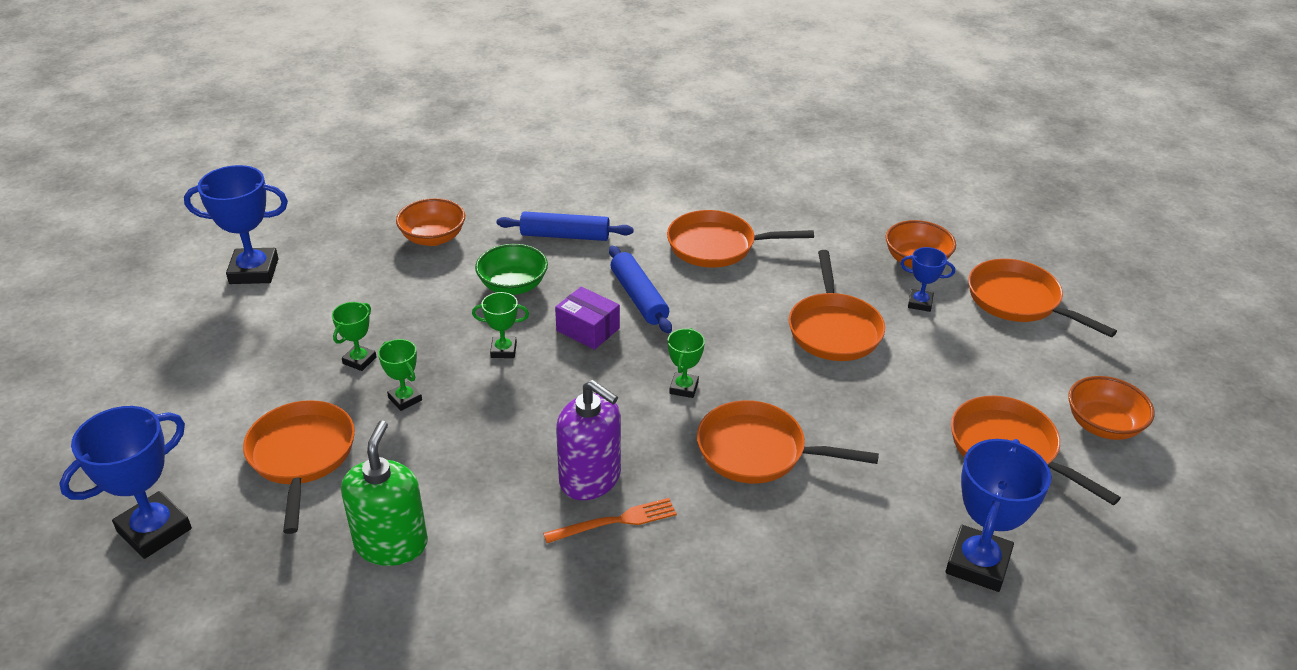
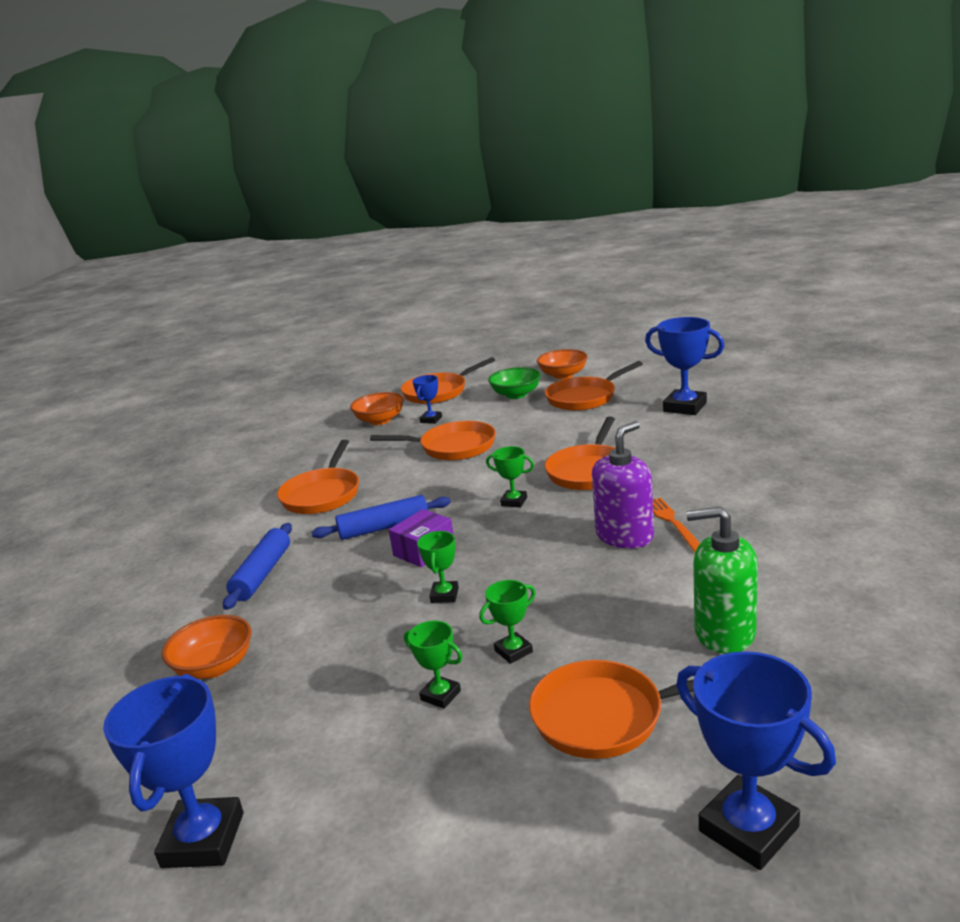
camera: 80 degrees left, 15 degrees down
(513, 286) = (337, 599): green bowl -> green bowl (516, 394)

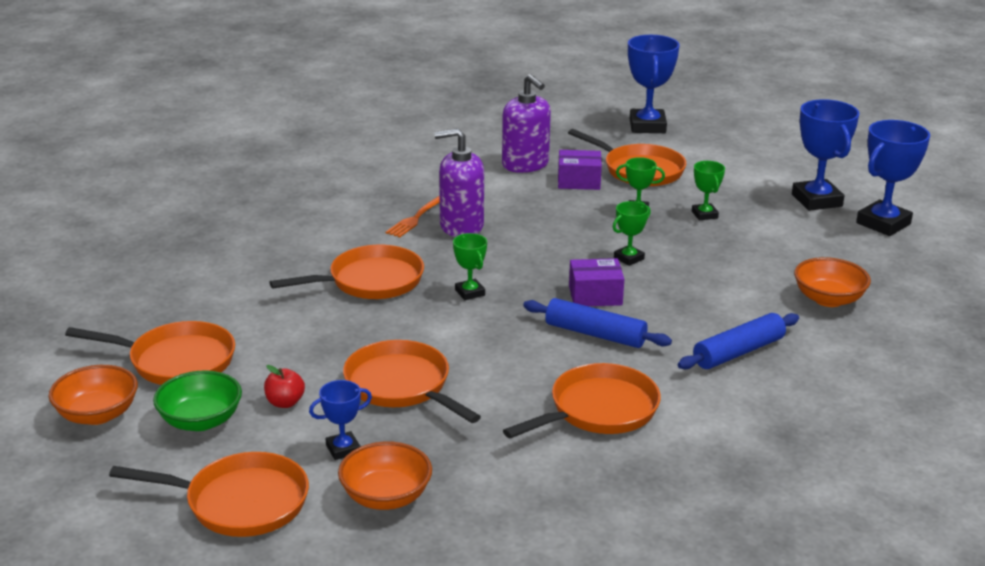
camera: 140 degrees left, 5 degrees up
(495, 415) = (285, 403): none -> red apple
(633, 649) = (579, 181): none -> purple box
(685, 407) = (162, 287): blue trophy -> blue trophy (816, 200)
(724, 633) = (525, 165): green soap dispenser -> purple soap dispenser

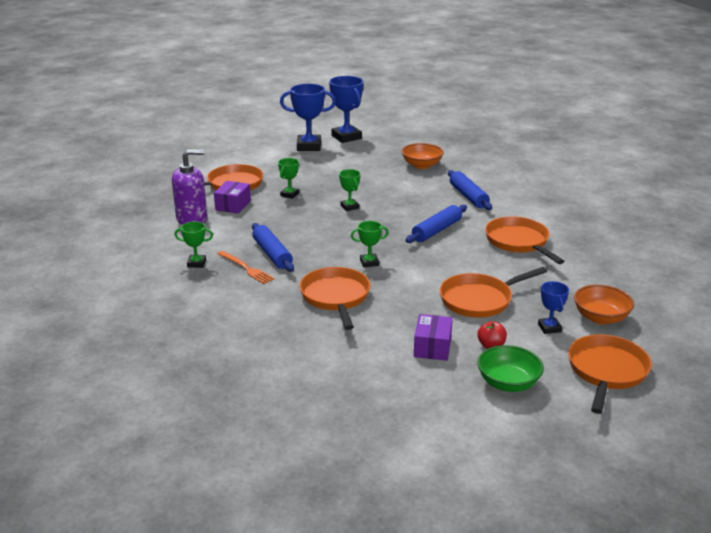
camera: 75 degrees left, 0 degrees up
(97, 414) = (491, 433): orange bowl -> none
(176, 361) = (422, 392): orange pan -> none
(461, 226) = (272, 254): purple soap dispenser -> blue rolling pin
(595, 295) = (391, 223): purple box -> purple box (432, 347)
(647, 126) = (167, 171): blue trophy -> none
(704, 215) = (307, 177): green trophy -> green trophy (196, 263)

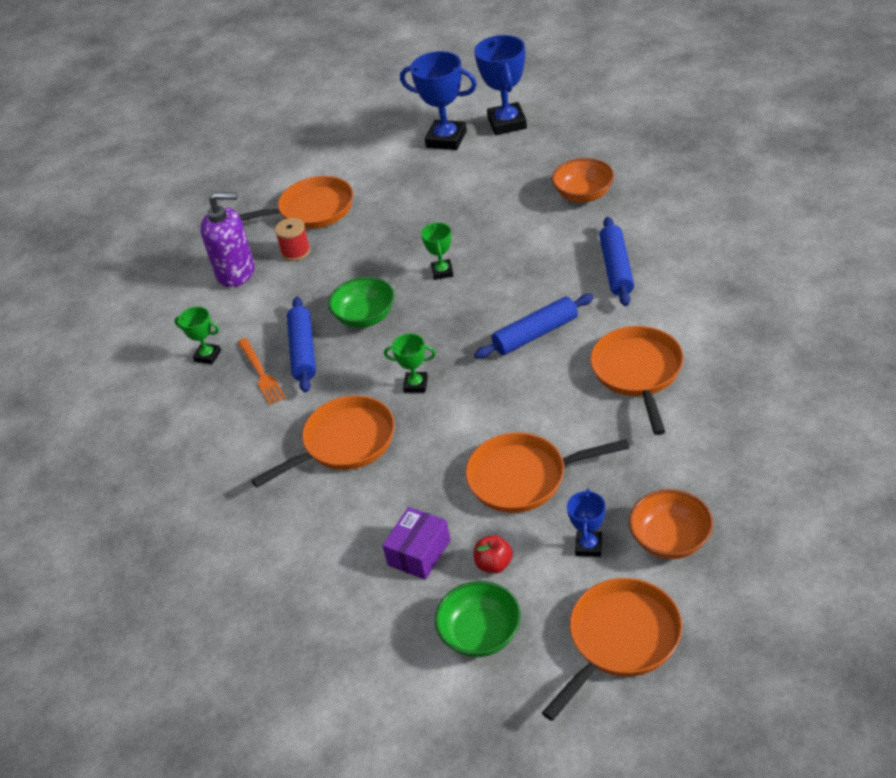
camera: 25 degrees right, 15 degrees up
(233, 205) = (296, 251): purple box -> red spool
(289, 194) = (376, 238): green trophy -> none
(308, 233) = (365, 317): none -> green bowl
(336, 297) = (344, 443): orange pan -> orange pan turned 45 degrees clockwise

